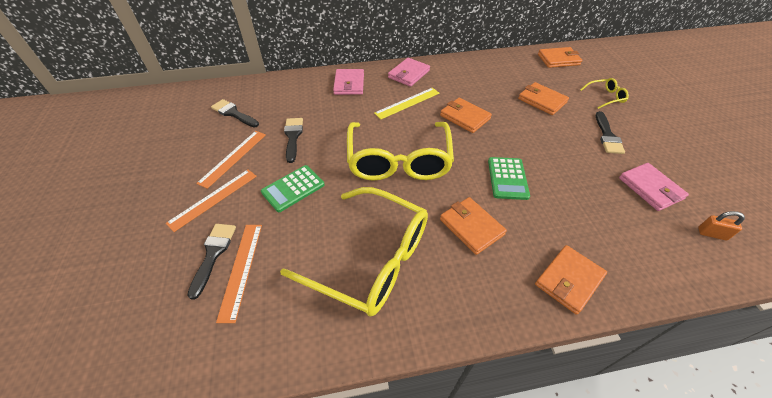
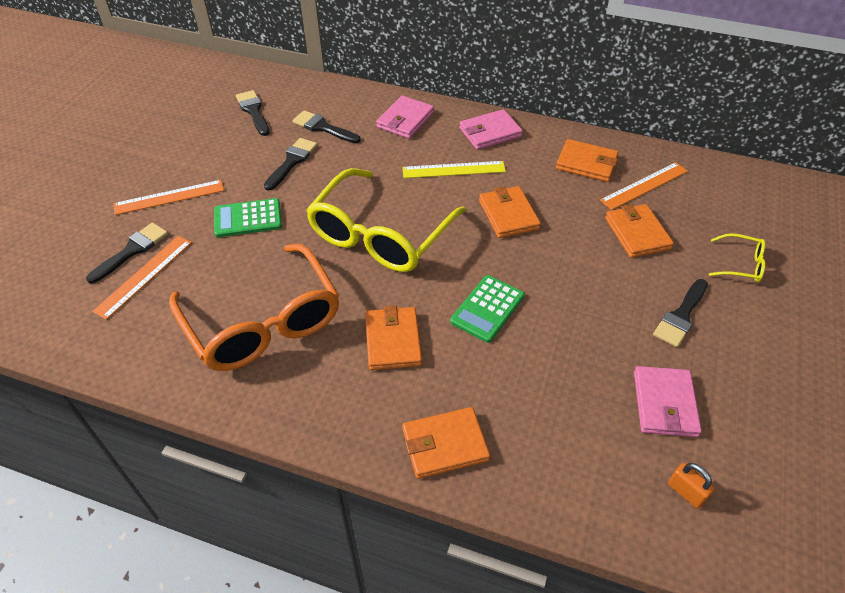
camera: 30 degrees right, 0 degrees up
(233, 158) = (217, 162): orange ruler -> orange ruler (644, 186)
(296, 107) = (323, 127): none -> black brush
(371, 259) = (263, 322): yellow glasses -> orange glasses
(558, 60) = (728, 185): orange wallet -> orange wallet (586, 163)

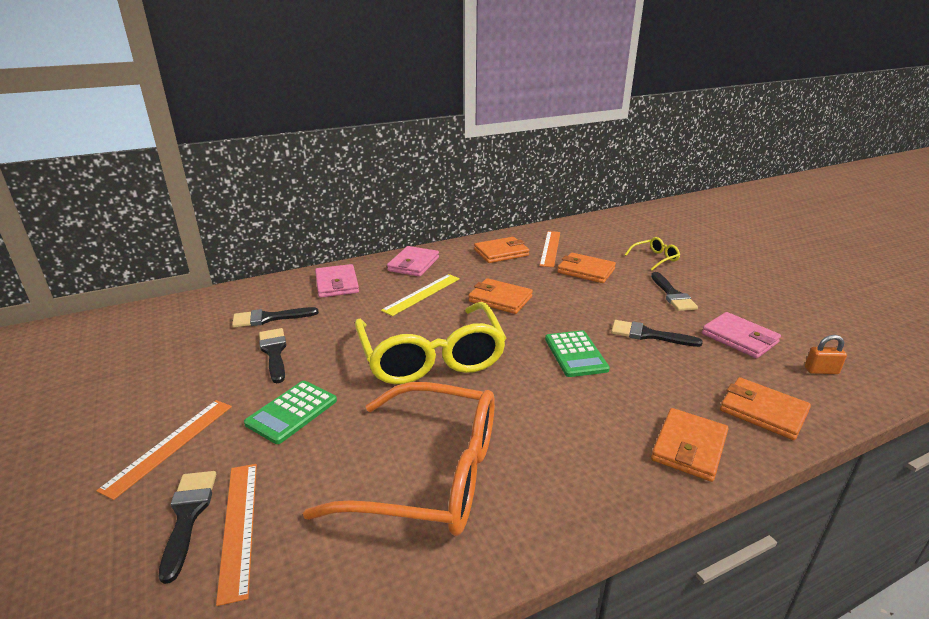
camera: 45 degrees left, 20 degrees down
(253, 111) = (175, 338): black brush -> black brush (648, 335)
(393, 341) = (550, 413): orange wallet -> orange wallet (763, 411)

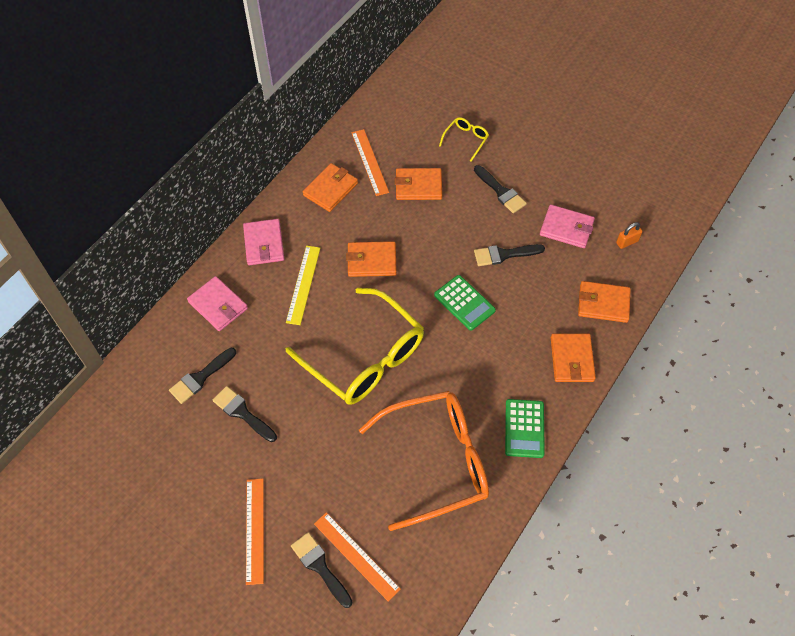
camera: 30 degrees left, 30 degrees up
(292, 412) = (309, 460): green calculator -> green calculator (524, 428)

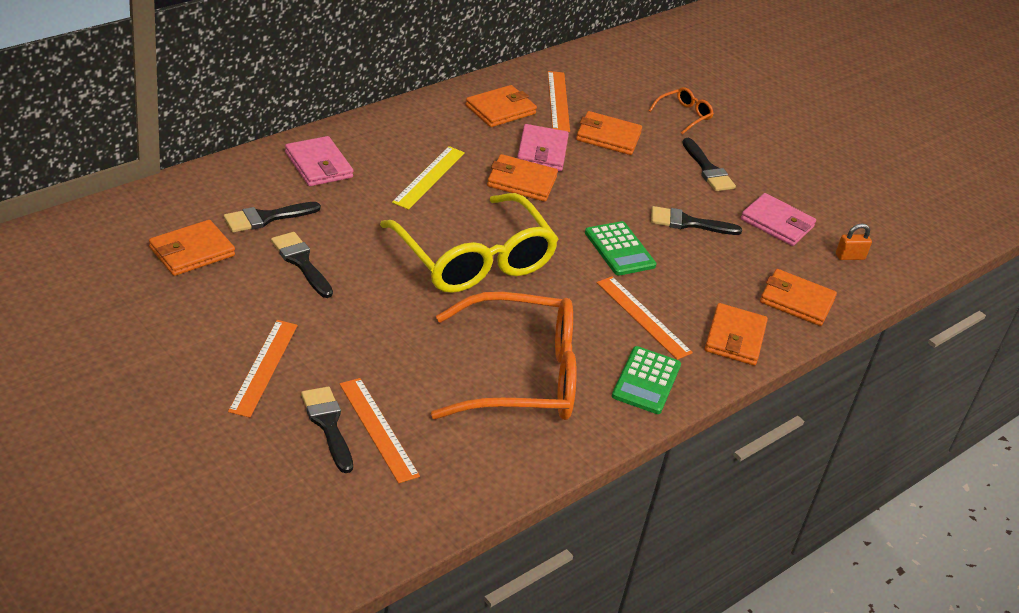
camera: 10 degrees right, 20 degrees down
(159, 436) = (192, 251): none -> orange wallet
(264, 244) = (398, 131): pink wallet -> pink wallet (542, 151)
(466, 140) = (684, 115): yellow glasses -> orange glasses
(502, 366) = (643, 317): none -> orange ruler

